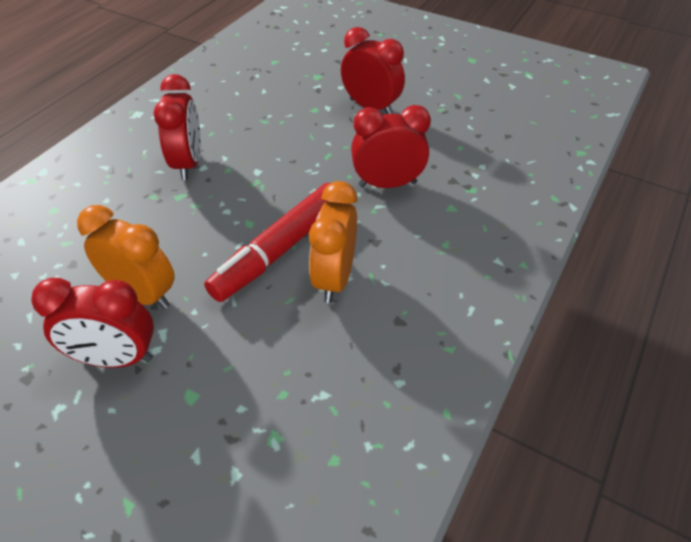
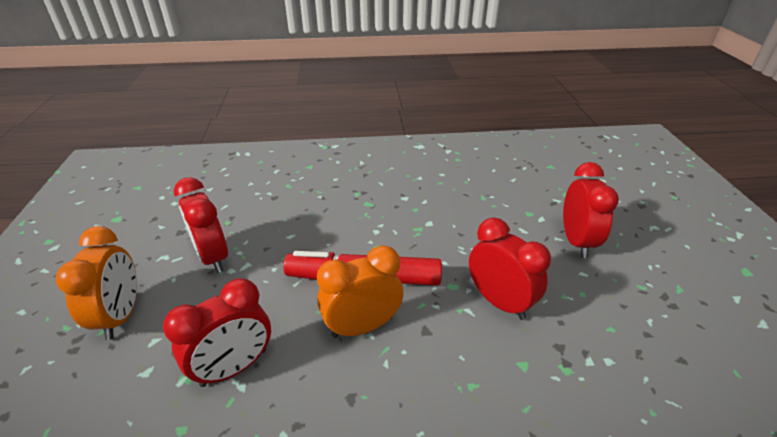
camera: 55 degrees right, 10 degrees down
(142, 294) = (271, 238): orange clock -> orange clock (121, 316)
(188, 164) = (400, 190): red clock -> red clock (234, 367)

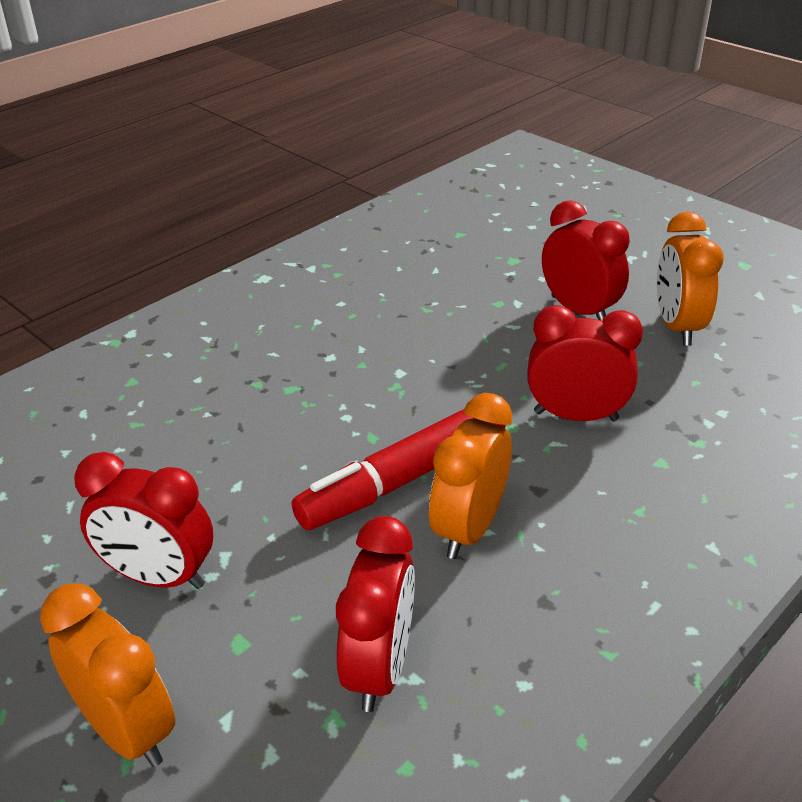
camera: 40 degrees left, 0 degrees up
(638, 286) = (677, 327): none -> orange clock

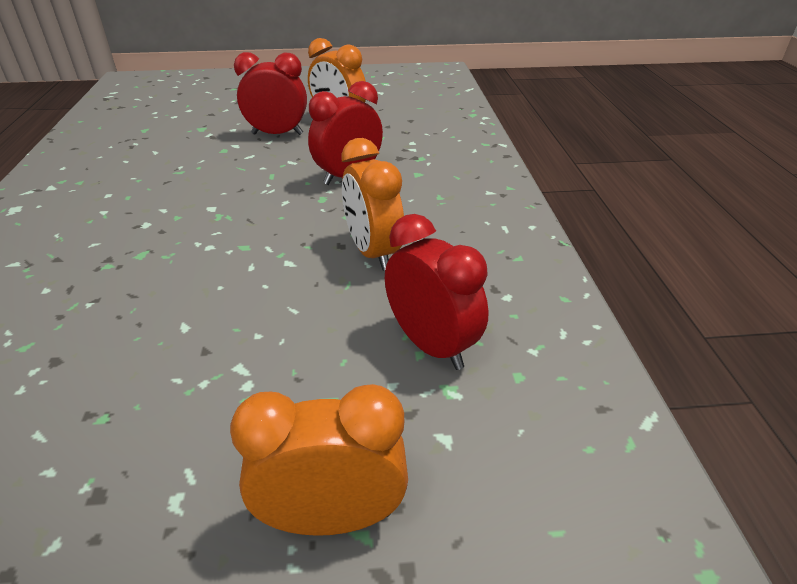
camera: 50 degrees left, 0 degrees up
(159, 577) = (206, 415): red clock -> none
(403, 478) = (298, 253): red marker -> none

